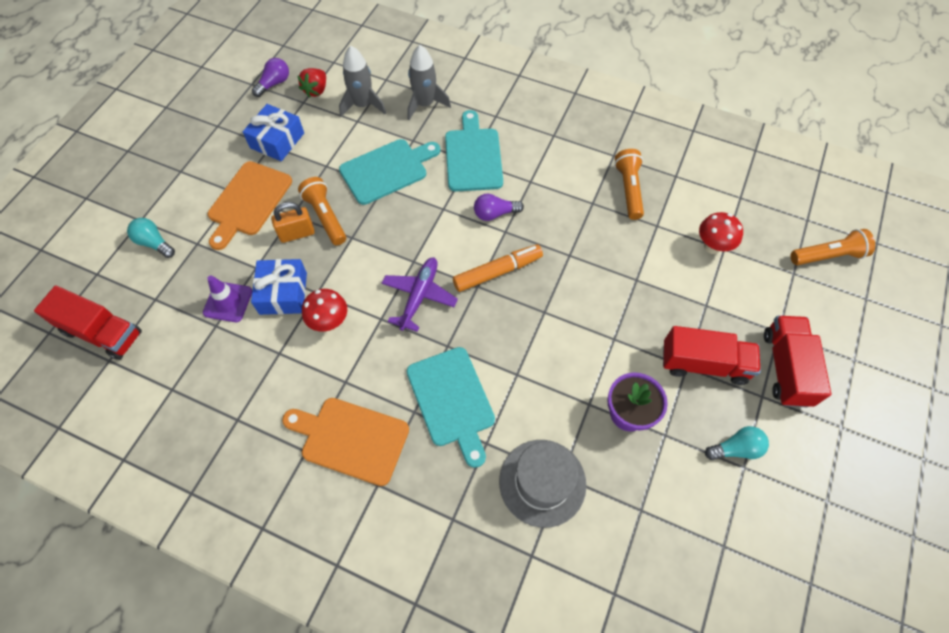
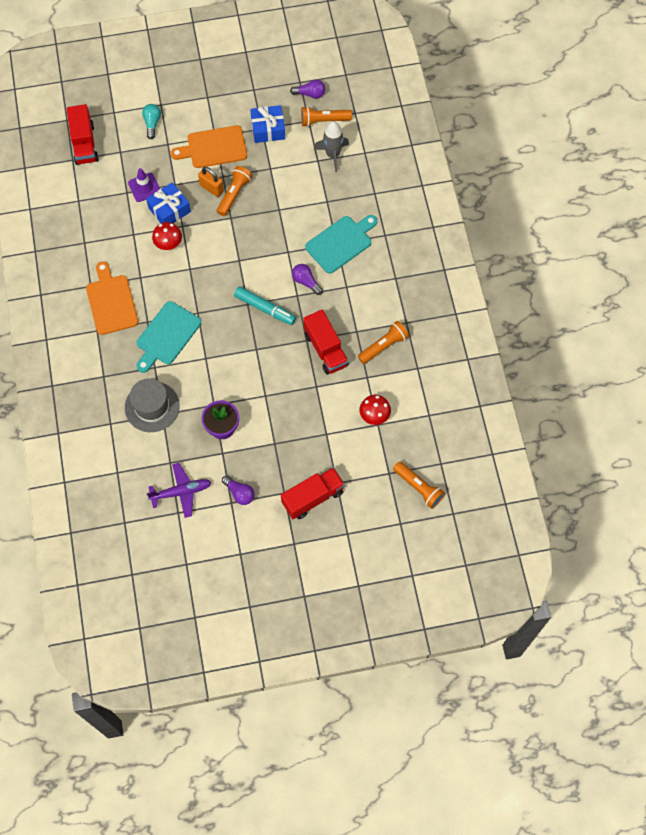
camera: 55 degrees right, 5 degrees up
(316, 90) = (323, 121): red strawberry -> orange flashlight
(387, 170) = (292, 203): turquoise cutting board -> none
(419, 296) = (218, 278): purple plane -> purple plane (181, 492)
(425, 104) = (362, 189): grey rocket -> none
(497, 272) = (265, 308): orange marker -> turquoise marker
(704, 364) = (283, 451): red truck -> red truck (326, 349)
(735, 449) = (239, 493): turquoise light bulb -> purple light bulb

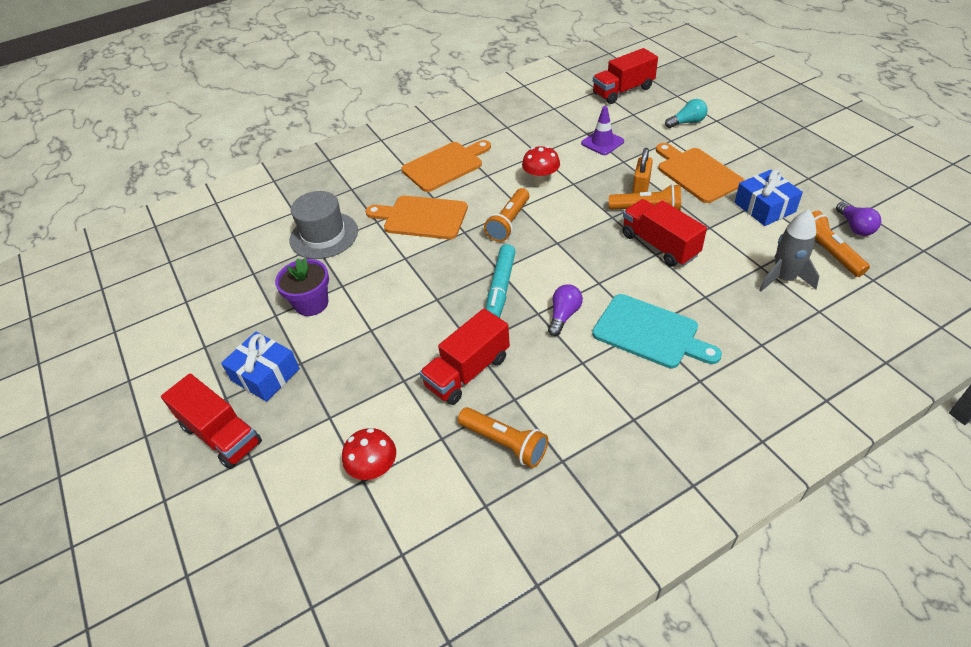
camera: 75 degrees right, 20 degrees down
(167, 335) = (422, 217): turquoise cutting board -> orange cutting board
(169, 210) = (587, 168): blue gift -> blue gift (265, 375)
(181, 492) = (214, 295): purple plane -> none
(239, 493) = (219, 350): purple light bulb -> none
(272, 203) = (659, 245): none -> red truck
(418, 488) = (257, 584): orange flashlight -> orange flashlight (509, 223)

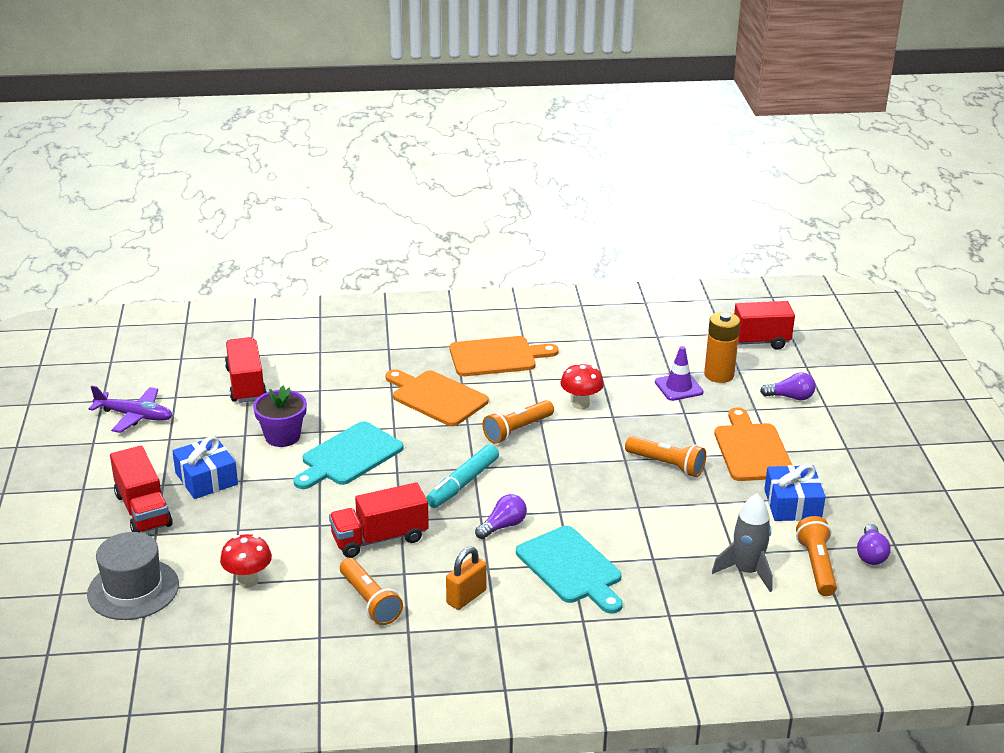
camera: 20 degrees right, 15 degrees down
(156, 335) = (134, 416): none -> purple plane
(324, 235) = (333, 382): grey hat -> grey hat (133, 589)
(384, 300) = (349, 456): none -> turquoise cutting board
(623, 123) = (719, 375): none -> orange battery
(640, 189) = (677, 445): orange padlock -> orange padlock (466, 597)
(659, 245) = (649, 500): red truck -> red truck (246, 384)
(687, 122) = (790, 397): turquoise light bulb -> purple light bulb

